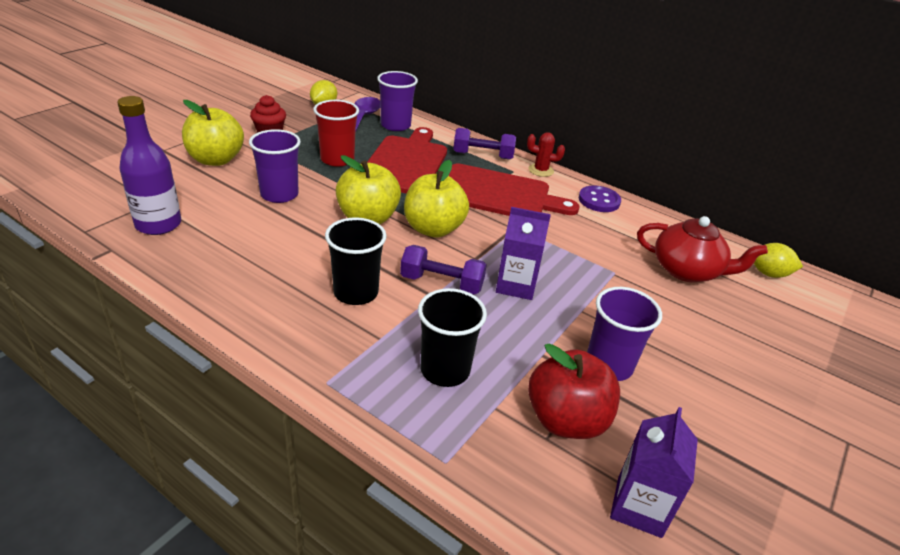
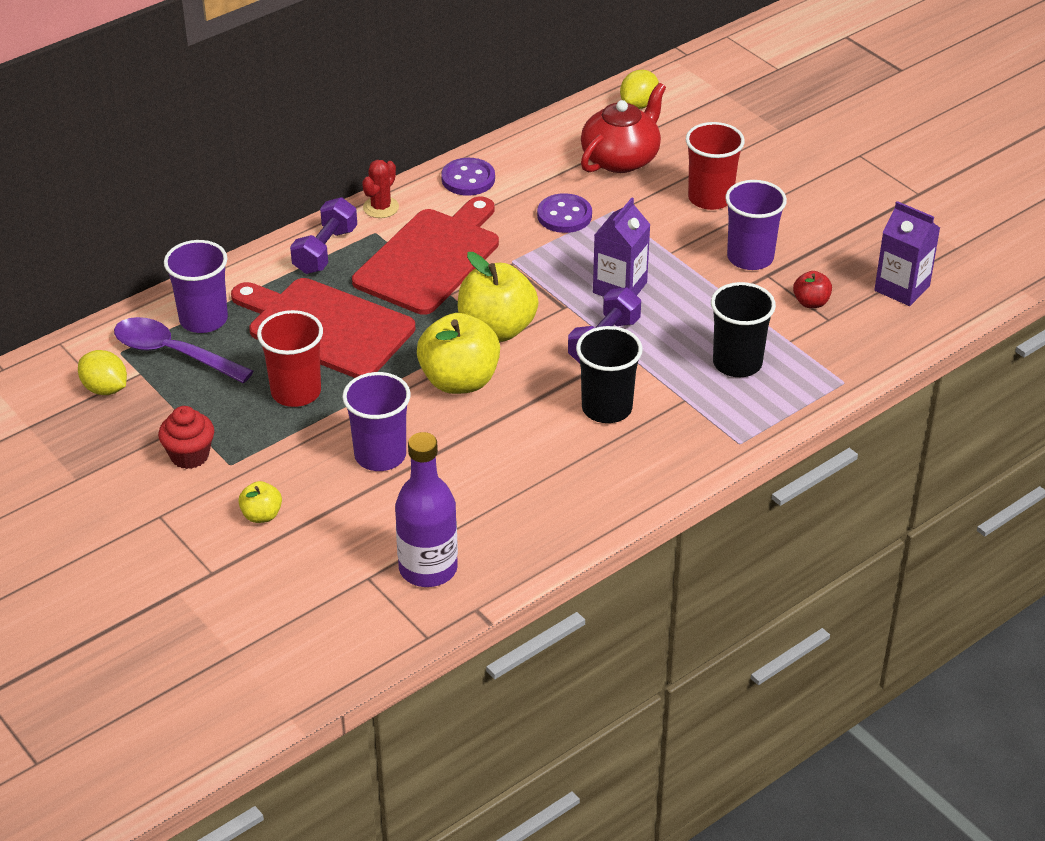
camera: 70 degrees left, 5 degrees up
(216, 160) = (261, 515): yellow apple -> yellow apple, size x0.49
(566, 420) = (811, 302): red apple -> red apple, size x0.49
(589, 248) = (564, 215): none -> purple button
(677, 329) = (710, 198): none -> red cup

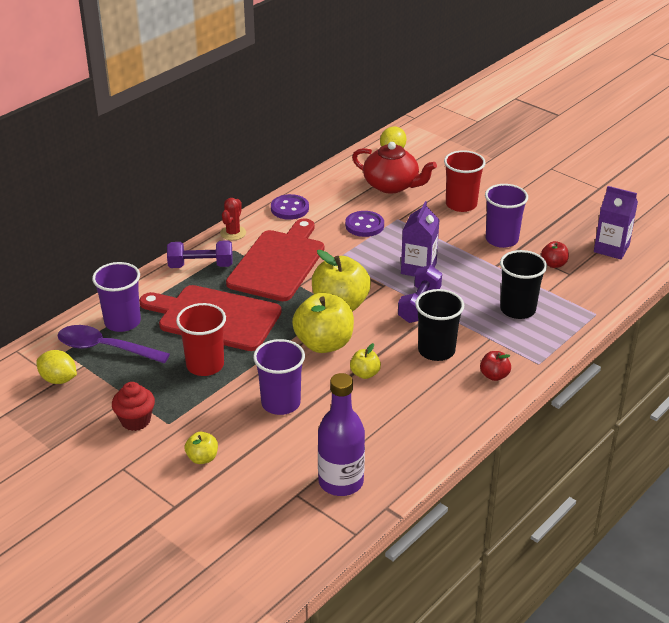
camera: 10 degrees left, 5 degrees down
(325, 250) = (201, 265): purple dumbbell -> purple dumbbell turned 75 degrees clockwise
(501, 429) = (365, 374): none -> yellow apple
(621, 158) = (392, 185): red teapot -> red teapot turned 90 degrees clockwise
(673, 452) = (494, 375): none -> red apple

